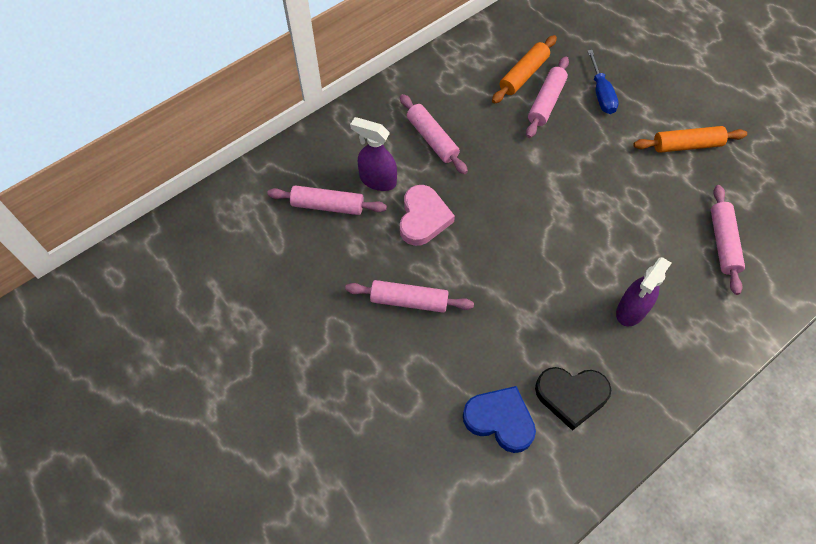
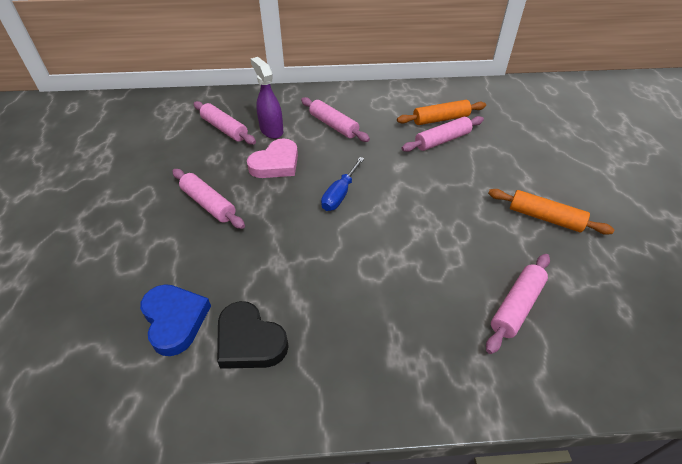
camera: 35 degrees right, 15 degrees down
(432, 139) = (333, 125): pink rolling pin -> pink rolling pin turned 45 degrees counterclockwise
(601, 93) = (494, 153): blue screwdriver -> blue screwdriver (340, 194)
(631, 310) = (372, 308): purple spray bottle -> none

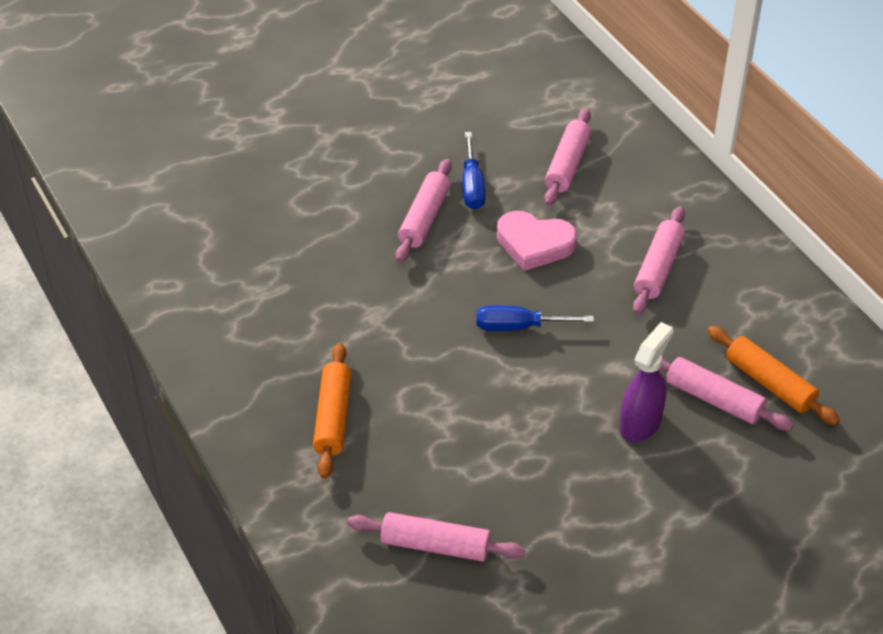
camera: 65 degrees right, 0 degrees up
(175, 320) = (262, 271): blue heart -> none
(202, 172) = (472, 186): none -> blue screwdriver
(249, 340) = (269, 335): black heart -> none
(271, 130) = (598, 210): purple spray bottle -> purple spray bottle (640, 423)
(545, 218) = (614, 552): orange rolling pin -> orange rolling pin (333, 417)

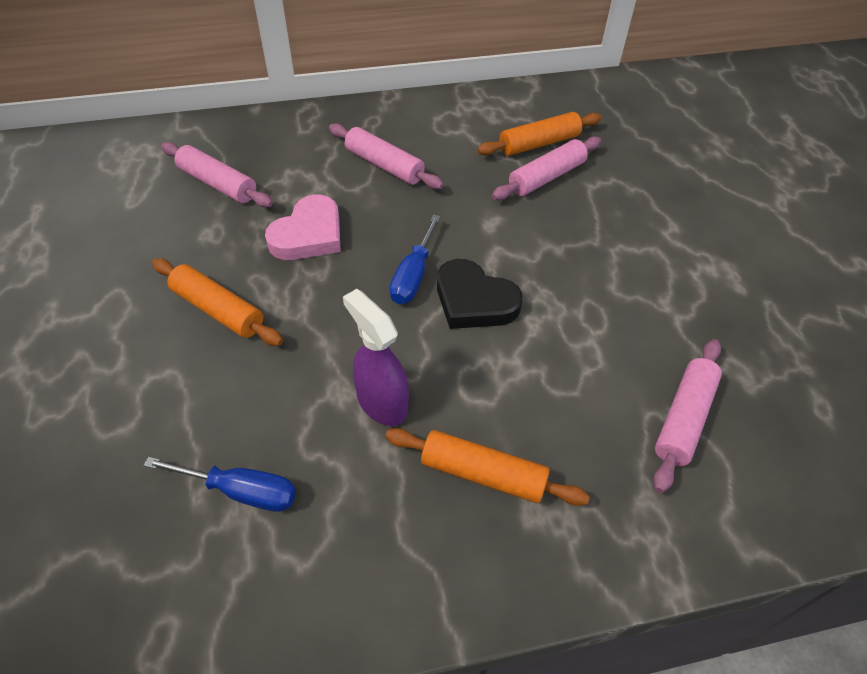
camera: 75 degrees left, 5 degrees up
(424, 218) = (218, 310): pink rolling pin -> orange rolling pin
(472, 186) = (196, 258): blue screwdriver -> blue screwdriver (241, 491)
(508, 376) = (474, 301): none -> black heart
(640, 423) = (561, 227): purple spray bottle -> purple spray bottle (381, 402)

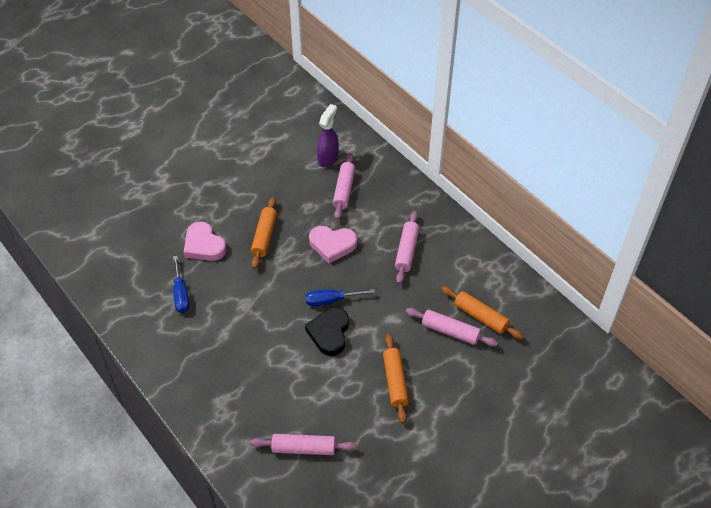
camera: 65 degrees right, 0 degrees up
(157, 407) = (204, 245): none -> pink heart
(381, 402) = (247, 322): purple spray bottle -> purple spray bottle (328, 158)
(483, 474) = (230, 375): orange rolling pin -> orange rolling pin (395, 381)

